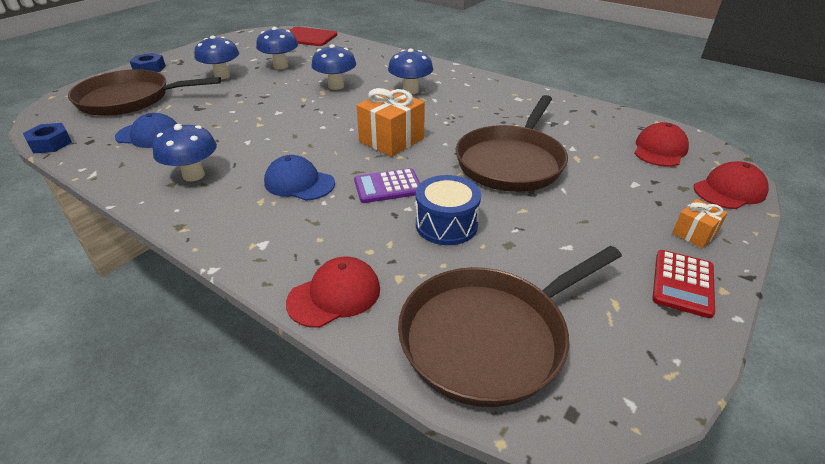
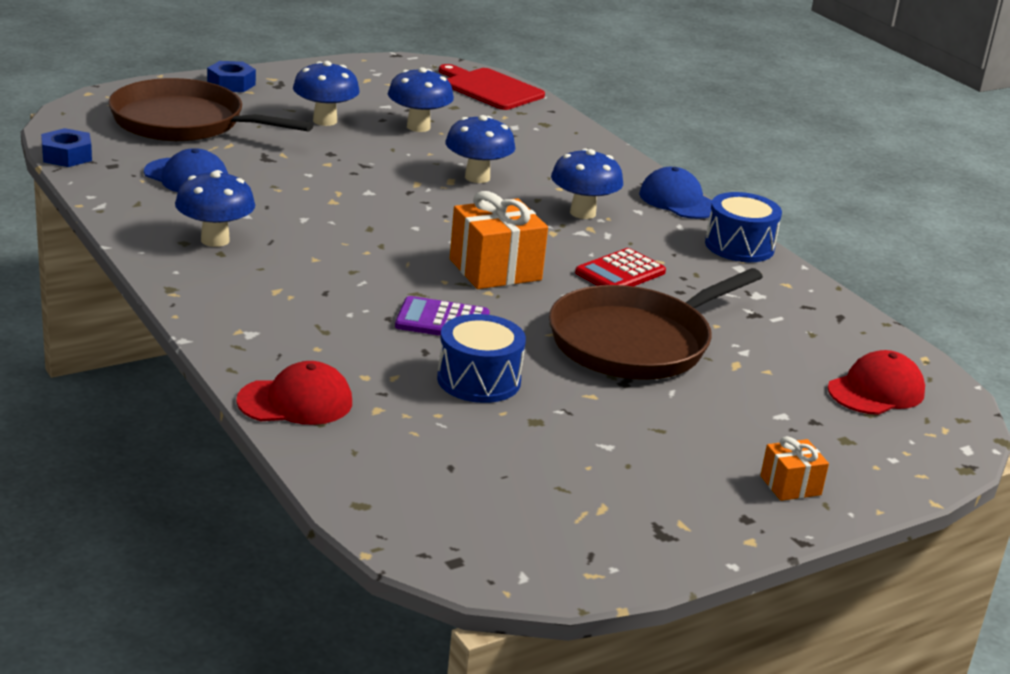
camera: 20 degrees right, 10 degrees down
(299, 183) = (335, 285): blue cap -> blue cap (678, 201)
(489, 337) = (429, 485): brown pan -> none
(506, 86) = (739, 246): none -> blue drum
(682, 283) = (707, 519): red calculator -> red calculator (620, 272)
(729, 190) = (911, 462): red cap -> none

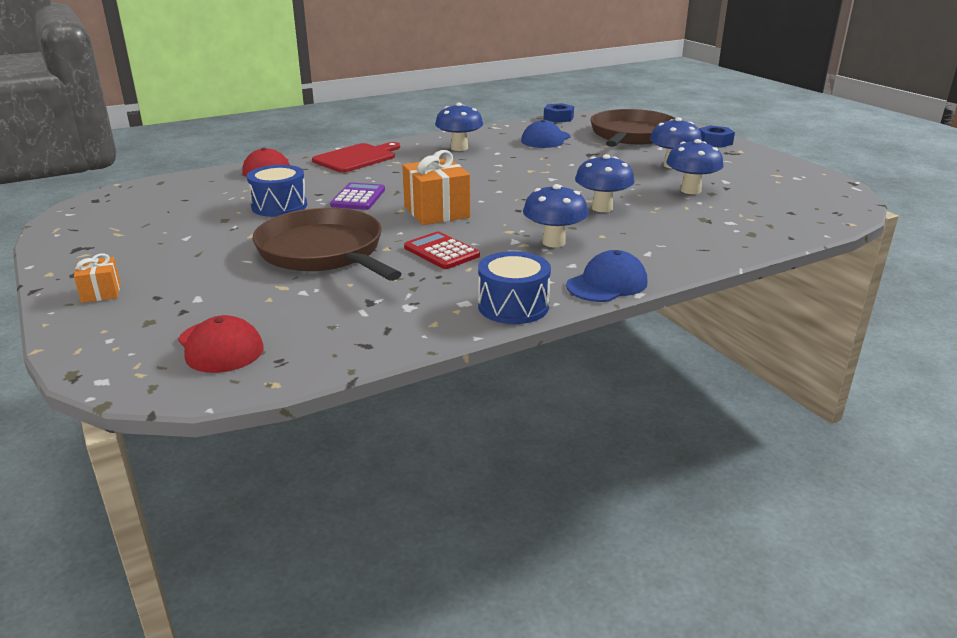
camera: 95 degrees right, 0 degrees up
(490, 89) = (816, 214): red cutting board -> red cutting board (357, 158)

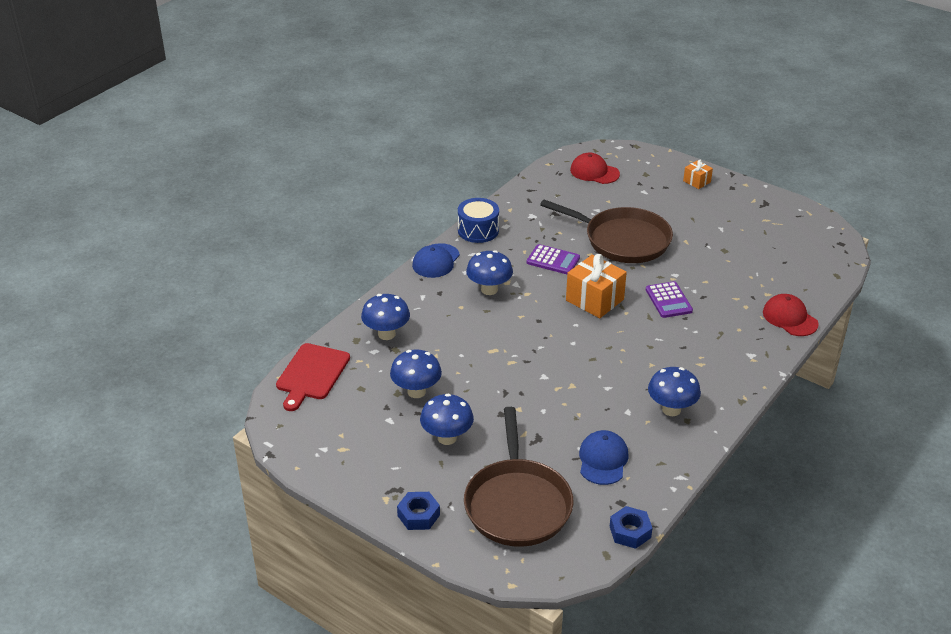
camera: 155 degrees right, 10 degrees up
(279, 206) = (710, 274): blue drum -> none
(357, 158) = (741, 359): red cutting board -> red cutting board (312, 374)
(441, 252) = (553, 260): red calculator -> purple calculator
(602, 208) = (477, 341): blue mushroom -> blue mushroom (386, 334)

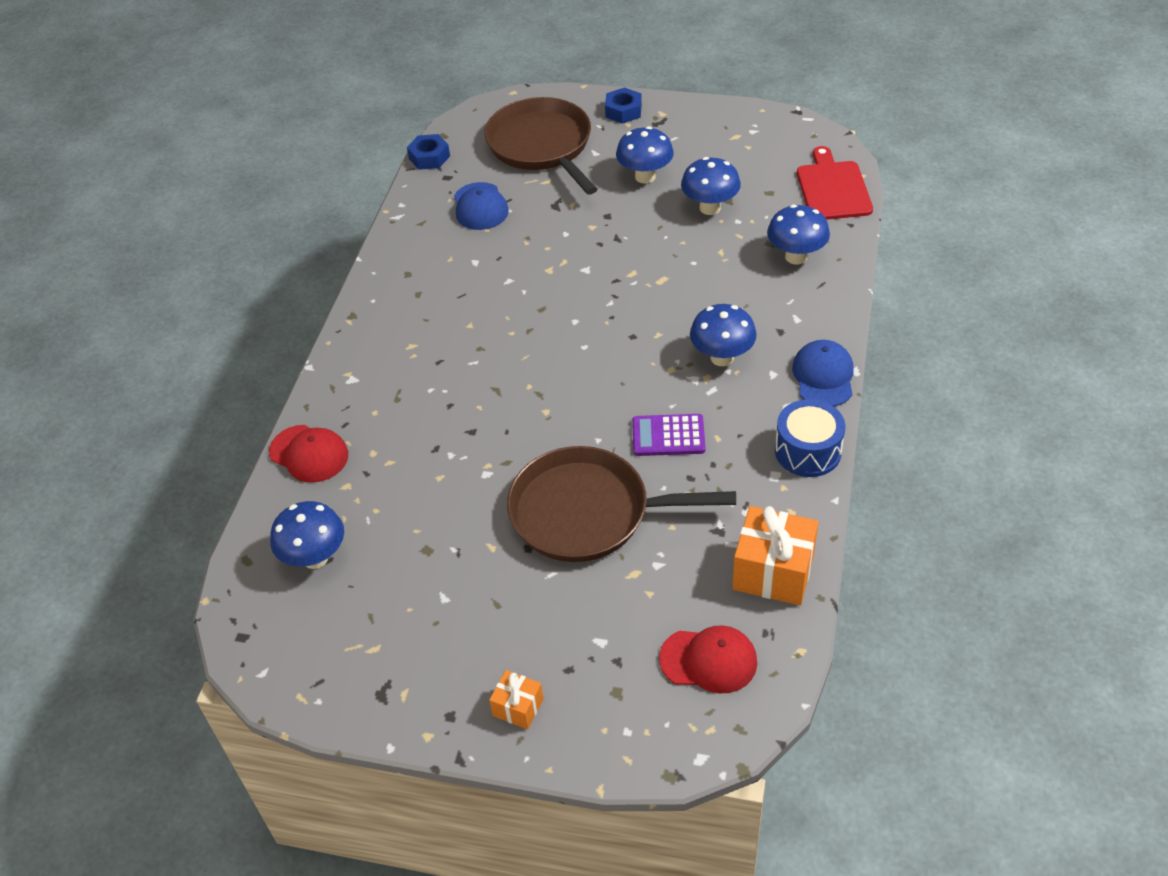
camera: 160 degrees right, 10 degrees up
(594, 300) = (578, 390): orange gift -> orange gift (773, 572)
(668, 300) = (480, 425): purple calculator -> none
(671, 409) = (428, 279): blue mushroom -> blue mushroom (315, 558)

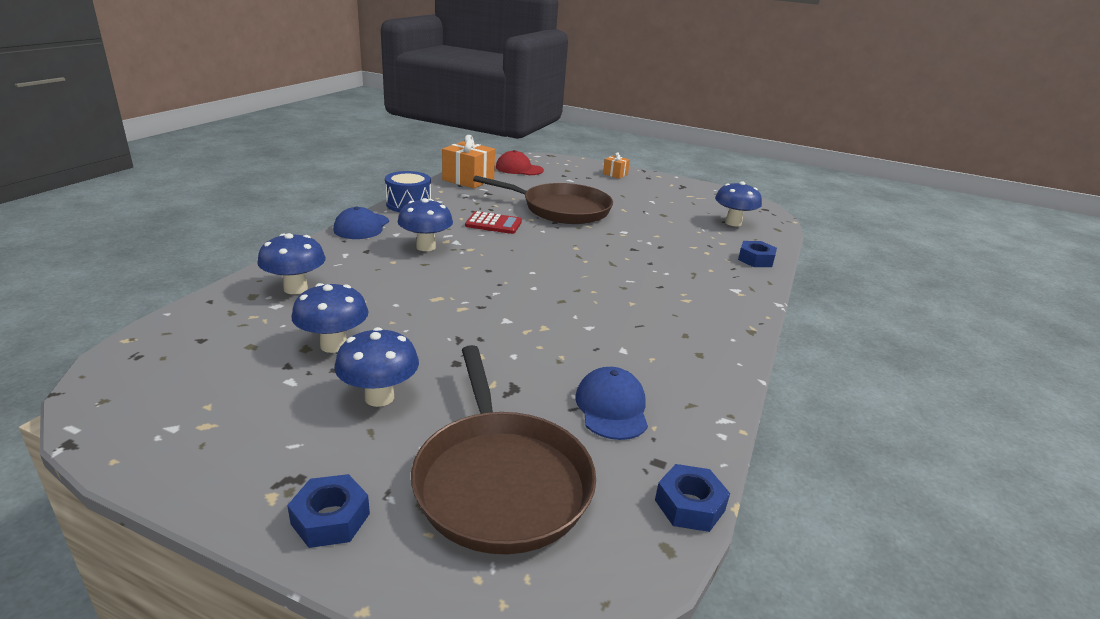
camera: 175 degrees left, 20 degrees down
(309, 454) = (755, 260): red cap -> blue nut
(668, 436) = (493, 224): purple calculator -> red calculator
(833, 188) = (177, 334): red cutting board -> none

